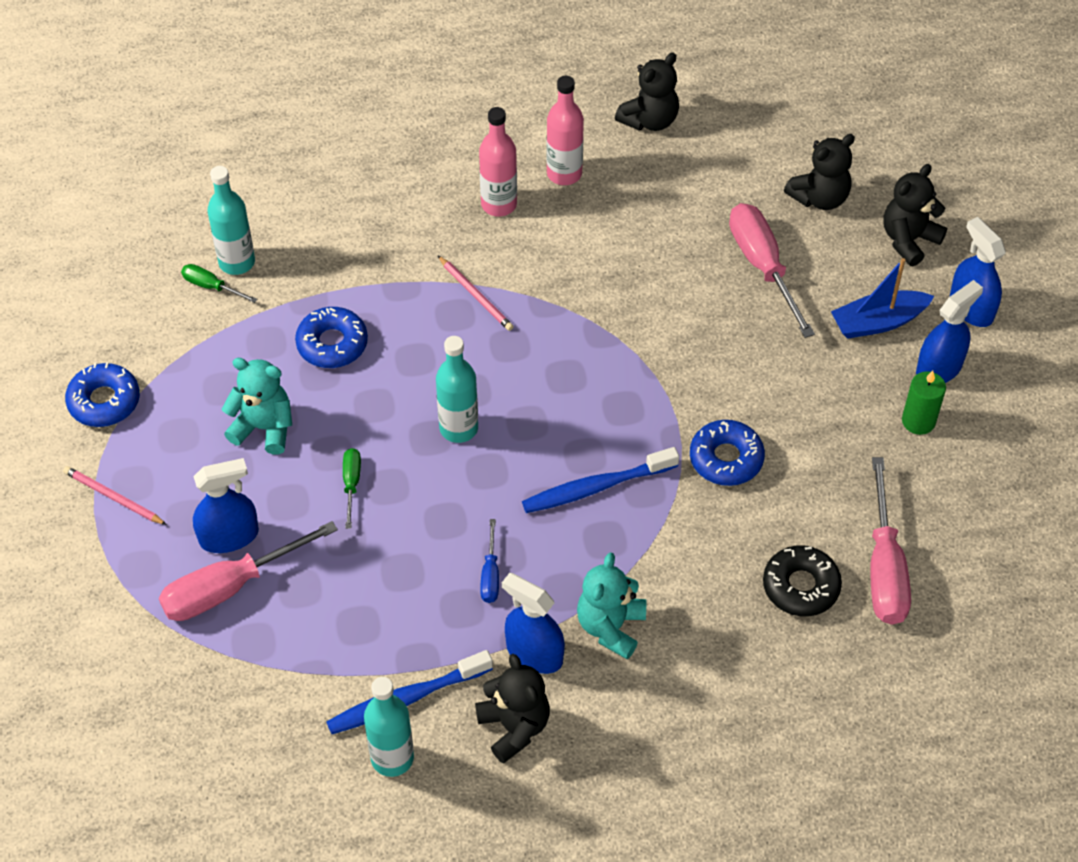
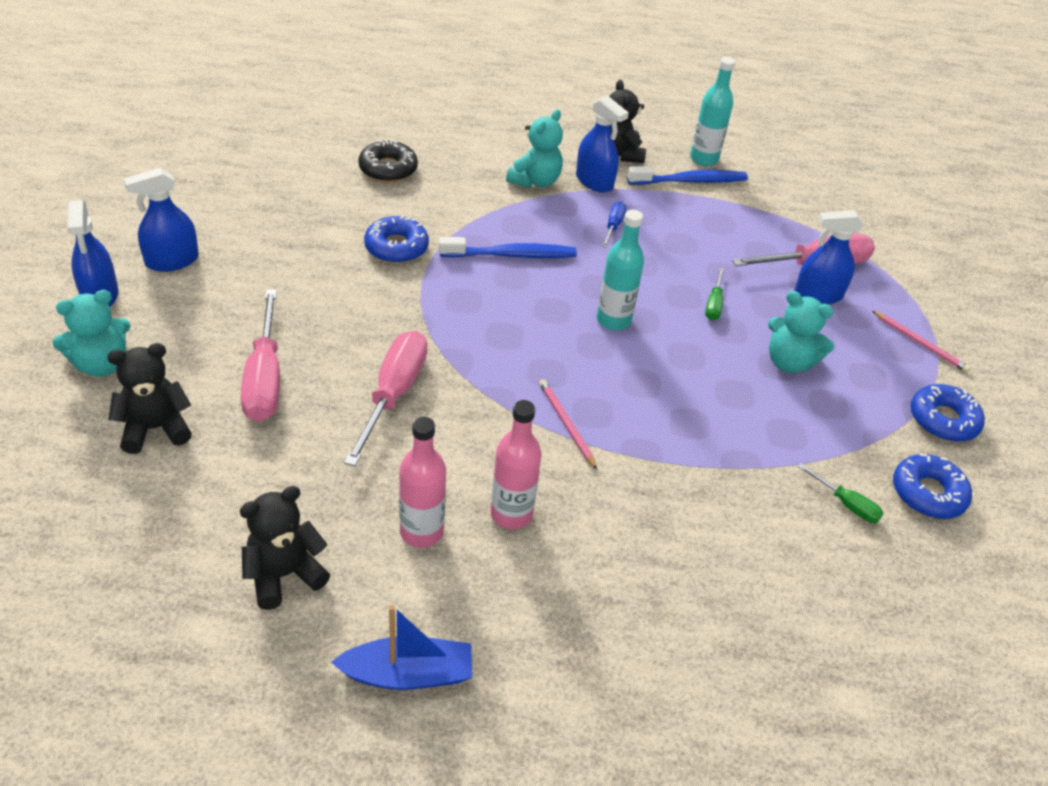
camera: 170 degrees left, 10 degrees down
(237, 262) = (819, 524): turquoise bottle -> none
(332, 344) = (720, 416): blue donut -> blue donut (928, 493)
(878, 322) = (194, 306): blue boat -> blue boat (408, 674)
(884, 567) = (321, 164): pink screwdriver -> pink screwdriver (393, 394)
(908, 240) = (101, 364): black teddy bear -> turquoise teddy bear
(918, 421) = (222, 232): green candle -> none

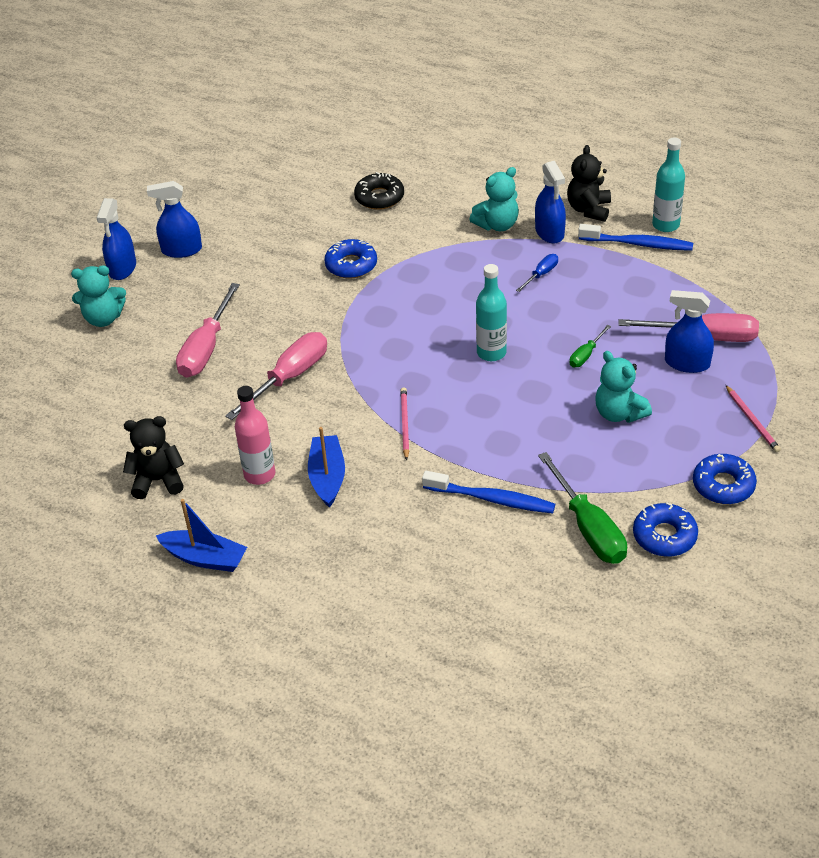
camera: 30 degrees right, 0 degrees up
(155, 428) = (119, 369): black teddy bear -> none
(511, 255) = (439, 286): blue toothbrush -> blue toothbrush (492, 499)
(511, 514) = (327, 477): pink bottle -> blue boat
(846, 504) = (589, 528): green screwdriver -> green screwdriver, size x2.01

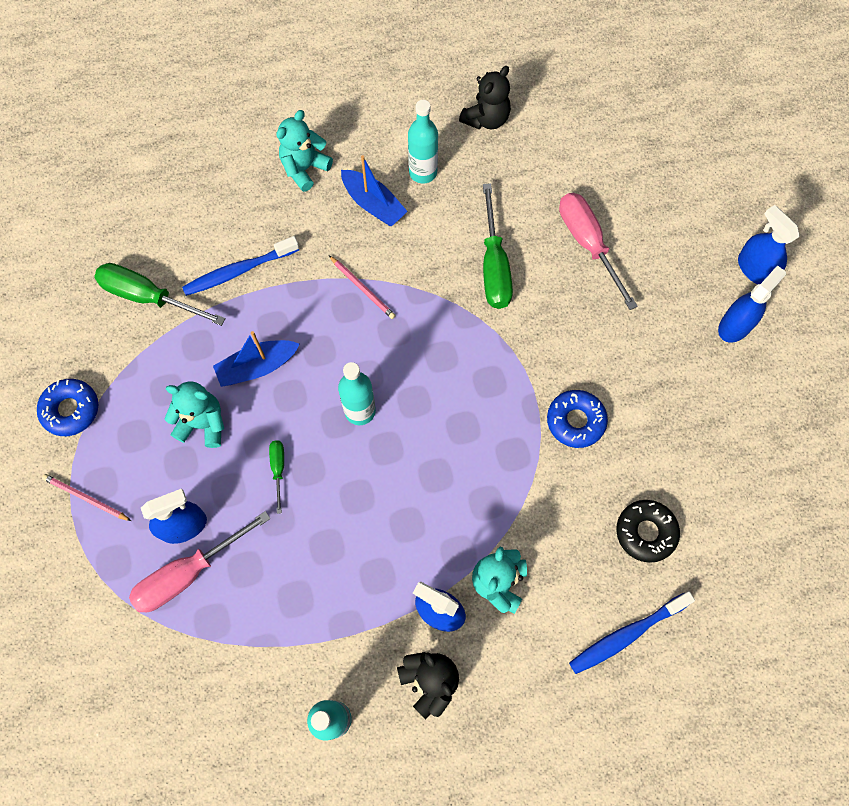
camera: 135 degrees right, 25 degrees up
(103, 318) = (700, 212): turquoise teddy bear -> turquoise teddy bear (304, 168)
(205, 558) = (390, 92): blue boat -> blue boat (257, 367)
(259, 474) = (423, 172): pink bottle -> turquoise bottle
(289, 377) = (494, 266): pink screwdriver -> green screwdriver
(541, 274) = (398, 543): blue screwdriver -> none
(638, 244) = (340, 664): blue toothbrush -> blue toothbrush (626, 634)
(664, 536) = (87, 330): blue donut -> none

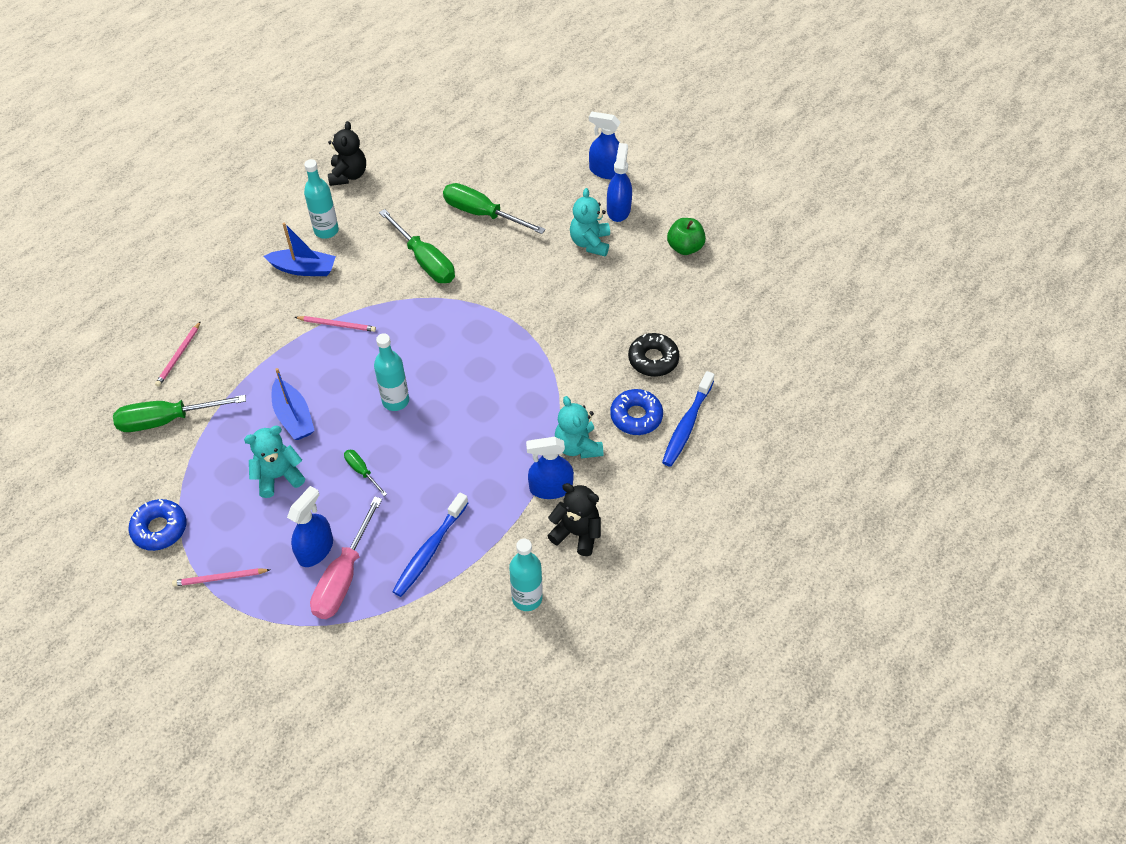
camera: 35 degrees left, 15 degrees down
(202, 233) = (178, 356): none -> pink pencil
(238, 271) = (229, 364): blue toothbrush -> blue toothbrush (429, 550)
(257, 367) = (293, 417): blue boat -> blue boat turned 60 degrees counterclockwise
(304, 168) = (231, 273): turquoise teddy bear -> turquoise teddy bear (590, 243)
(575, 421) = (555, 322): blue donut -> blue donut (636, 416)
(588, 244) = (482, 214): pink screwdriver -> green screwdriver
(775, 417) = (685, 247): none -> green apple

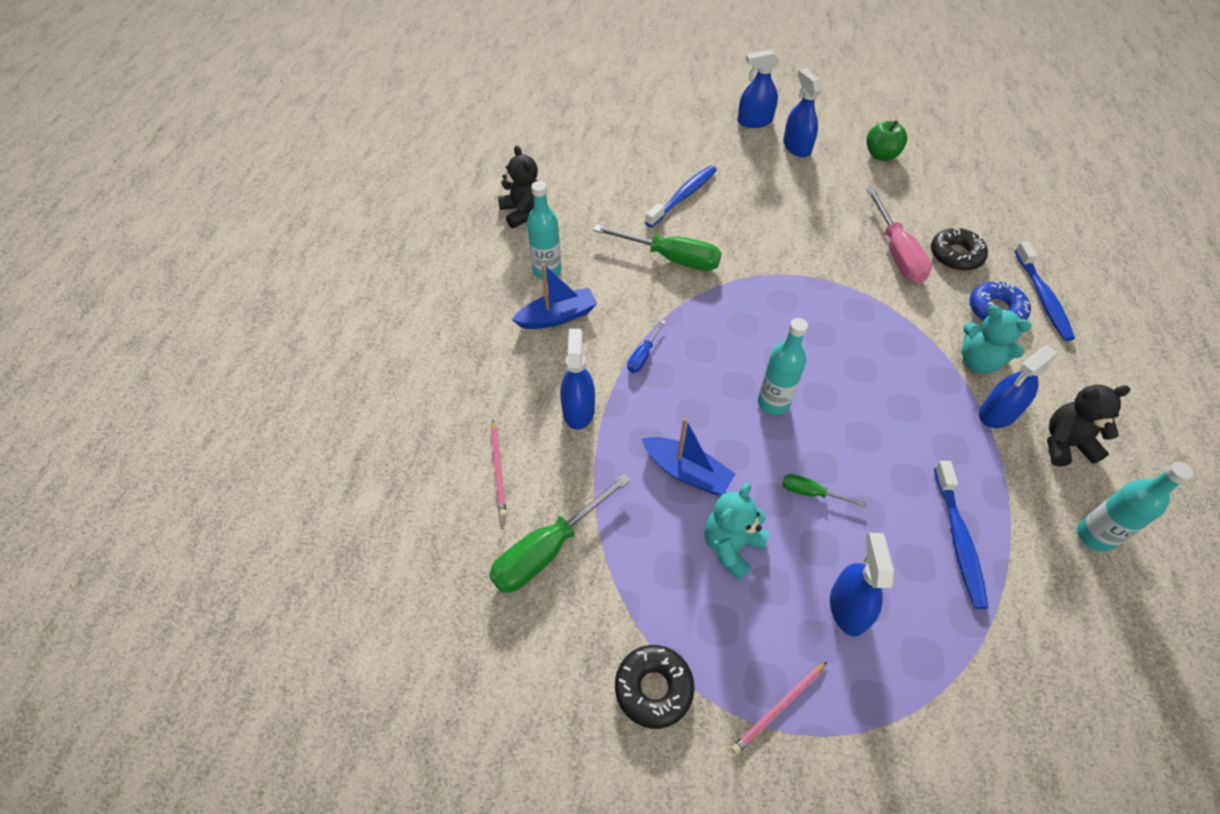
camera: 30 degrees left, 0 degrees up
(160, 528) = (653, 688): blue donut -> black donut
(261, 342) = (578, 410): none -> blue spray bottle
(337, 325) = (643, 356): pink pencil -> blue screwdriver
(344, 577) = (906, 621): pink screwdriver -> pink screwdriver (897, 253)
(482, 214) = (683, 196): green screwdriver -> blue toothbrush
(590, 243) = (801, 182): turquoise teddy bear -> none

